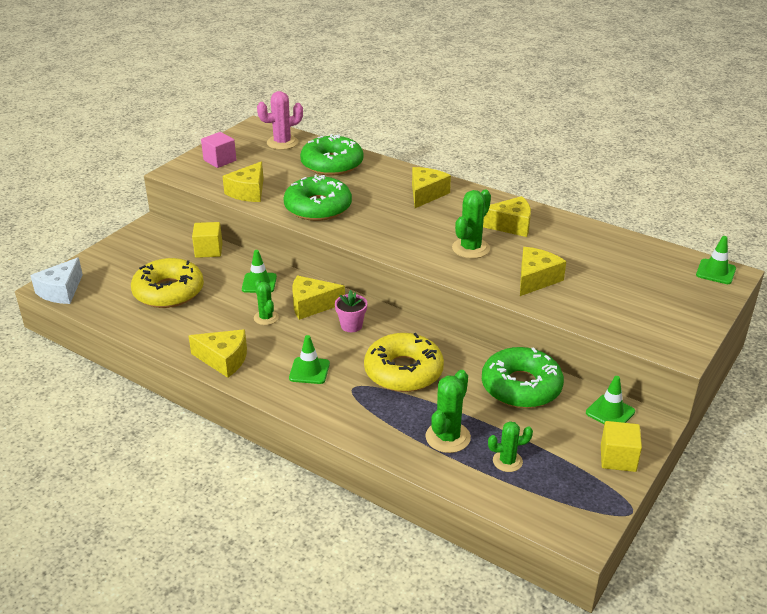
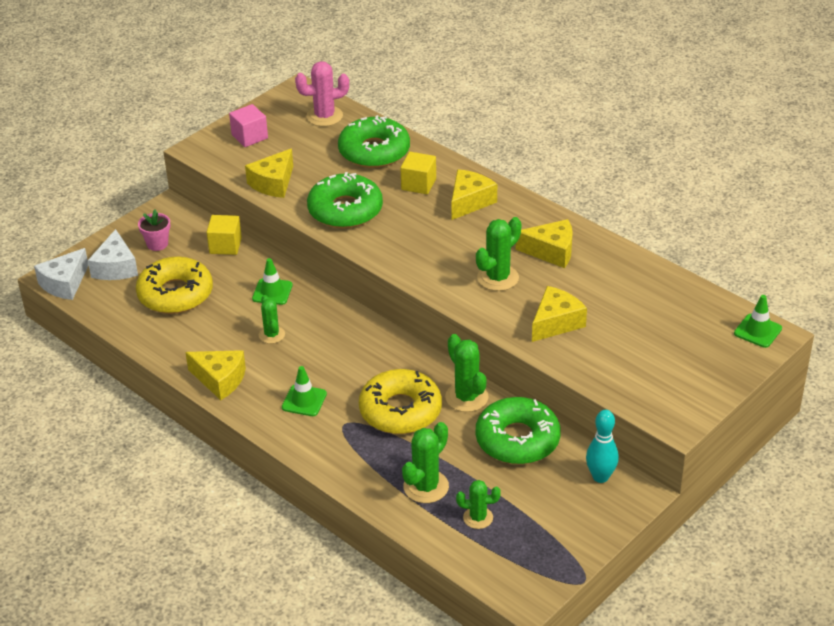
camera: 10 degrees right, 5 degrees up
(109, 274) = (115, 267): none -> white cheese
(312, 305) = (323, 324): yellow cheese -> none
(351, 325) = (359, 352): pink flower pot -> pink flower pot (157, 244)
(462, 354) = (466, 397): none -> green cactus
(610, 412) = (600, 477): green traffic cone -> turquoise bowling pin
(618, 458) = (590, 526): yellow cube -> yellow cube (418, 184)

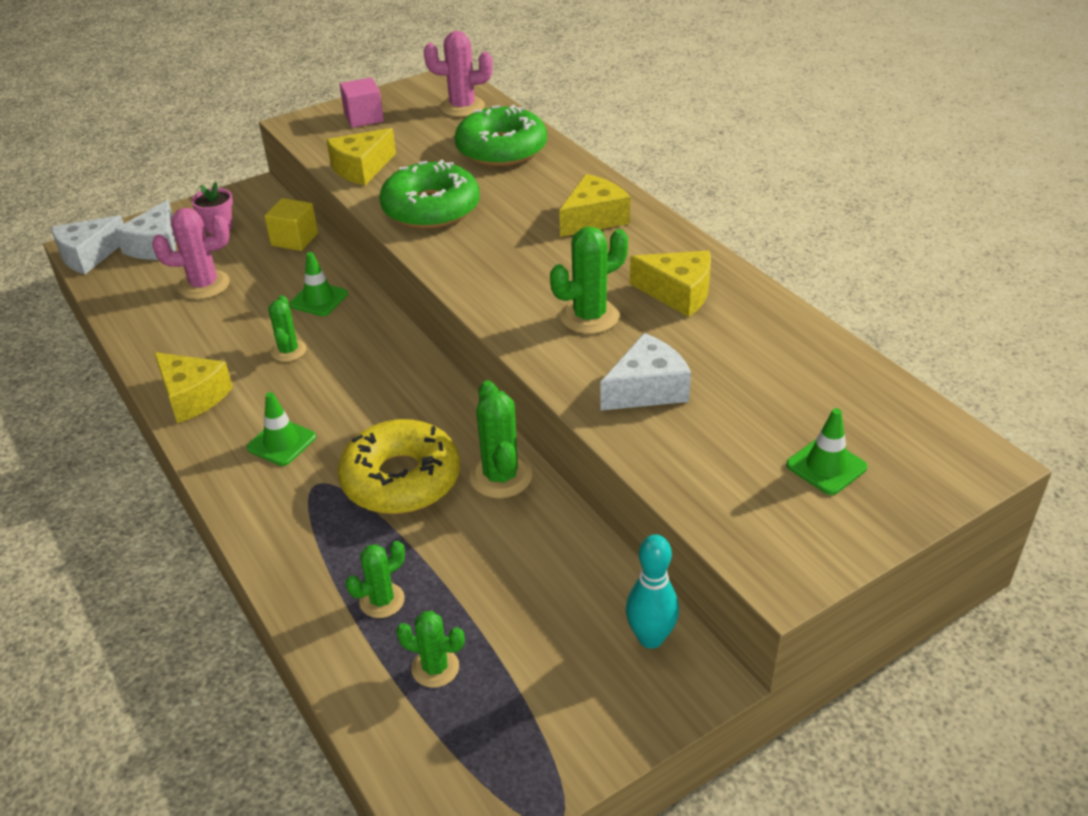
camera: 15 degrees right, 0 degrees up
(175, 294) = (204, 285): yellow donut -> pink cactus
(418, 184) = (538, 191): yellow cube -> none
(426, 487) = (382, 600): green cactus -> green cactus, size x0.65
(517, 439) = (547, 553): green donut -> none
(556, 323) = (647, 389): yellow cheese -> white cheese
(757, 331) = (958, 451): green traffic cone -> green traffic cone (826, 466)

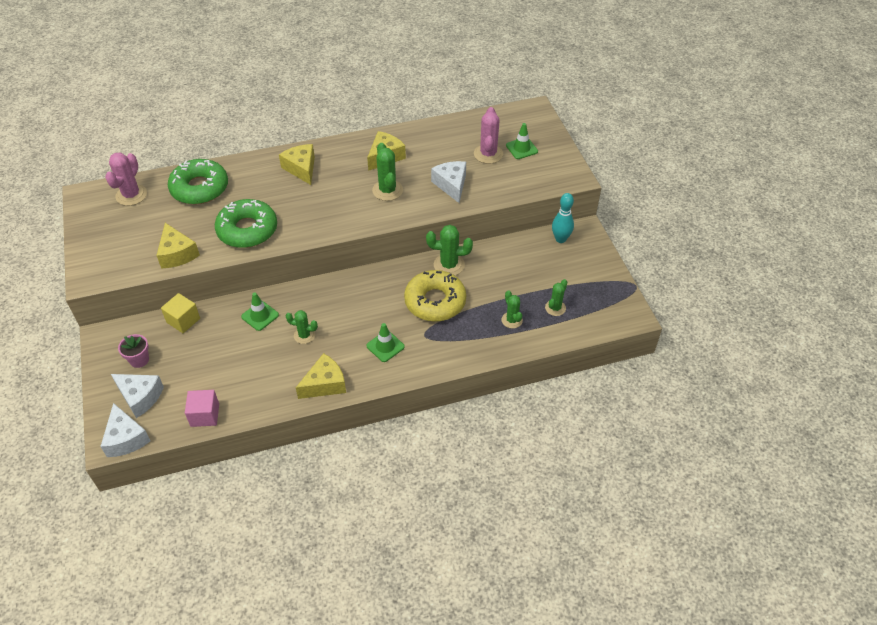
camera: 75 degrees left, 10 degrees up
(204, 285) = (208, 372): pink cactus -> pink cactus (488, 154)
(364, 118) = (108, 244): pink cube -> pink cube (205, 415)

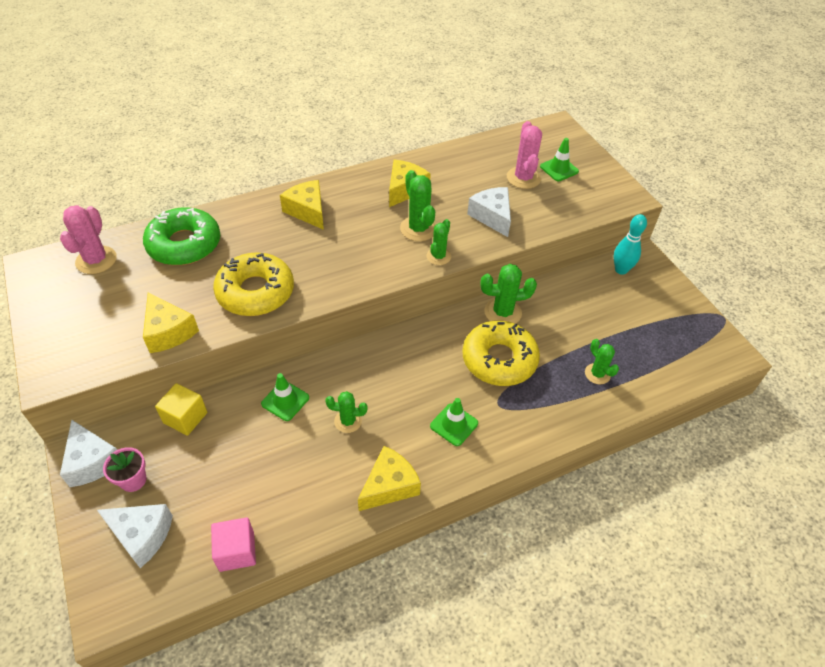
camera: 10 degrees left, 0 degrees up
(126, 438) = (129, 602): white cheese -> white cheese (92, 461)
(247, 230) = (255, 292): green donut -> yellow donut
(555, 308) = (643, 353): green cactus -> green cactus (438, 256)

